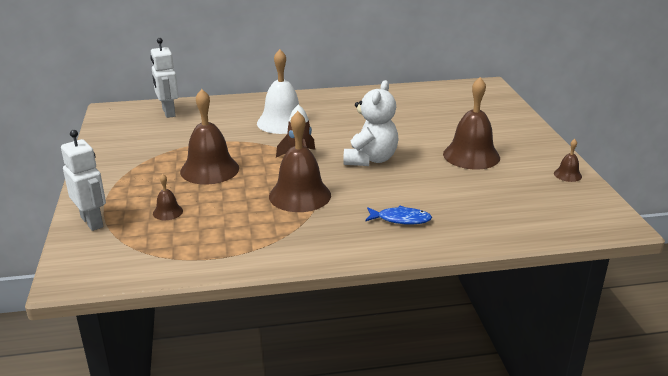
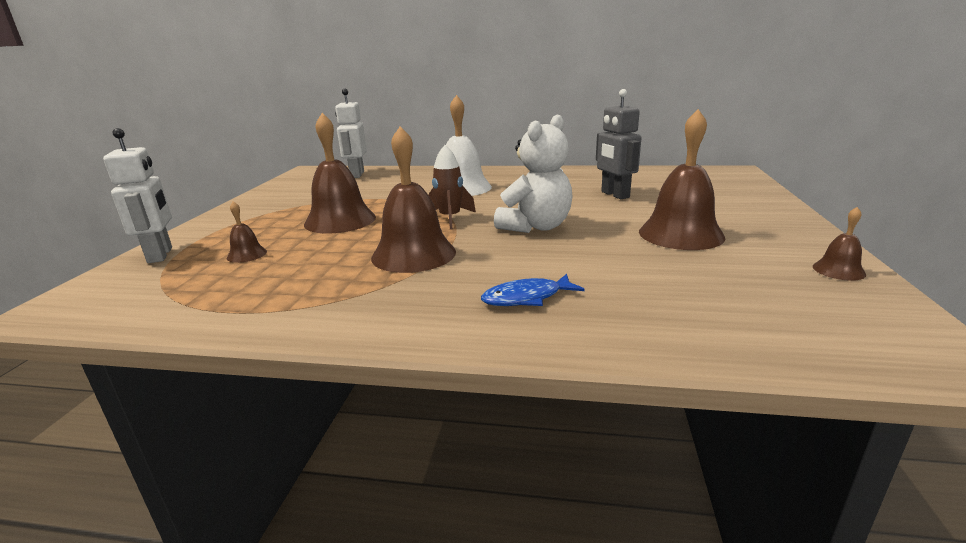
camera: 20 degrees right, 5 degrees down
(400, 219) = (527, 298): blue fish -> blue fish turned 135 degrees clockwise
(410, 120) = (614, 195): none -> grey robot

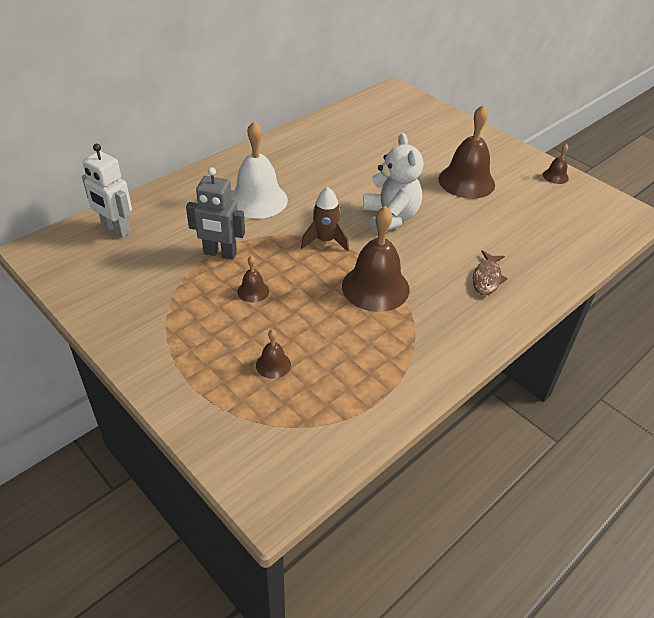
camera: 55 degrees left, 20 degrees up
(161, 255) = (208, 415): white robot -> none
(340, 220) = (253, 291): brown bell -> brown bell, size x0.46
(527, 298) = (487, 278): blue fish -> brown fish
(614, 195) = (374, 156): grey robot -> grey robot (220, 253)

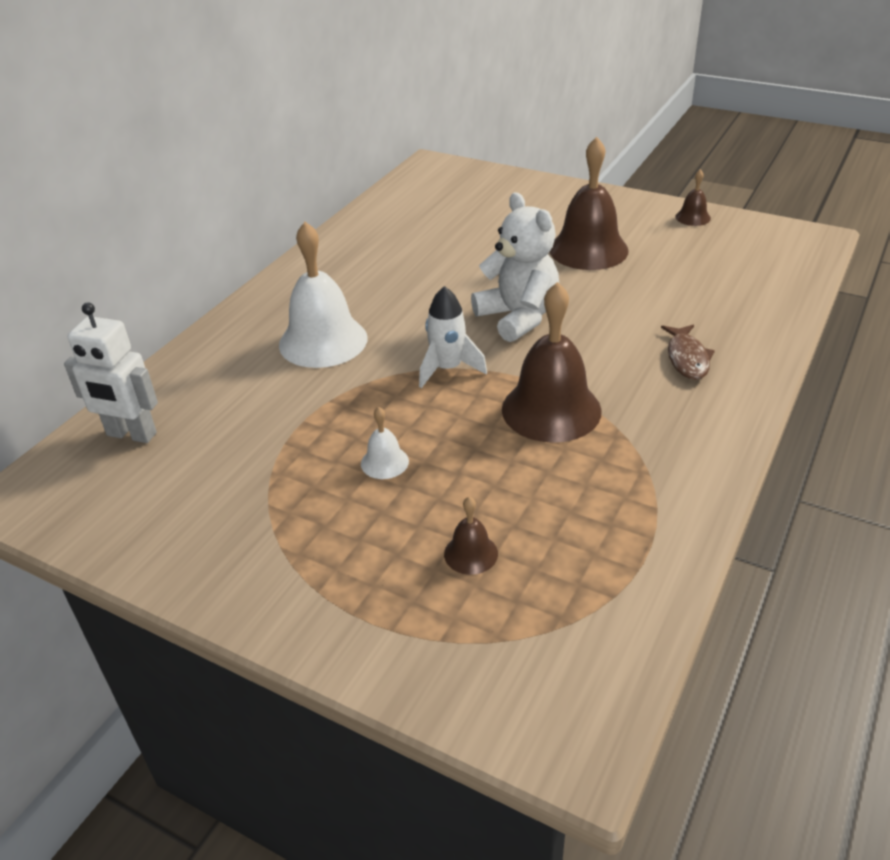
camera: 15 degrees left, 5 degrees down
(220, 253) = (308, 425): grey robot -> none
(253, 291) = (384, 462): brown bell -> white bell
(325, 241) = (448, 369): brown rocket -> white rocket

